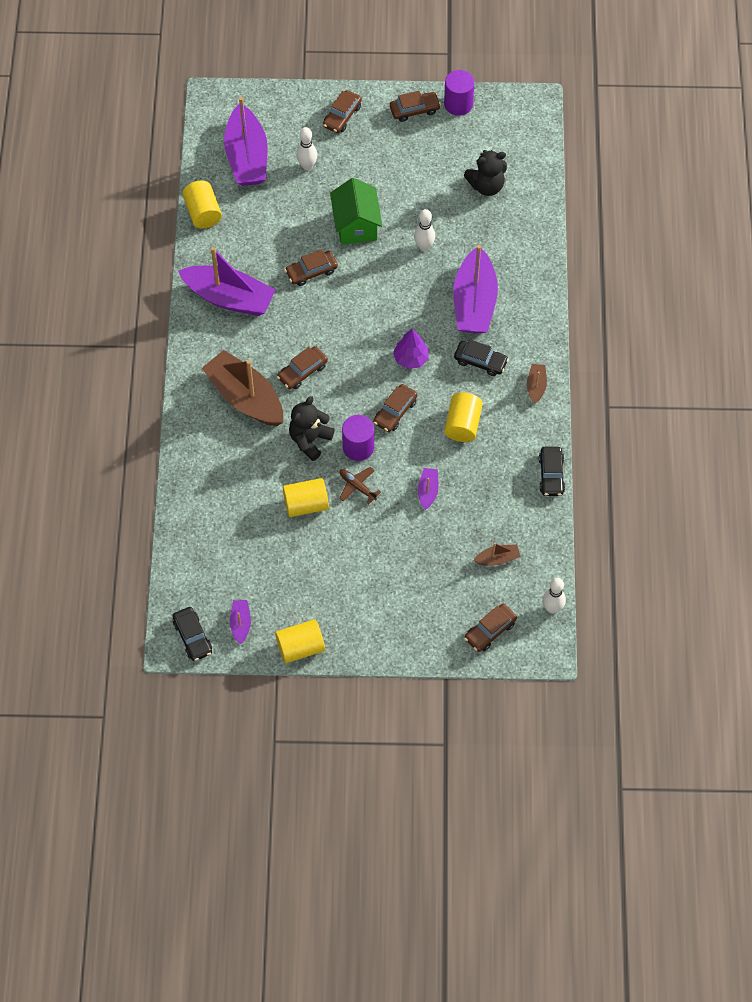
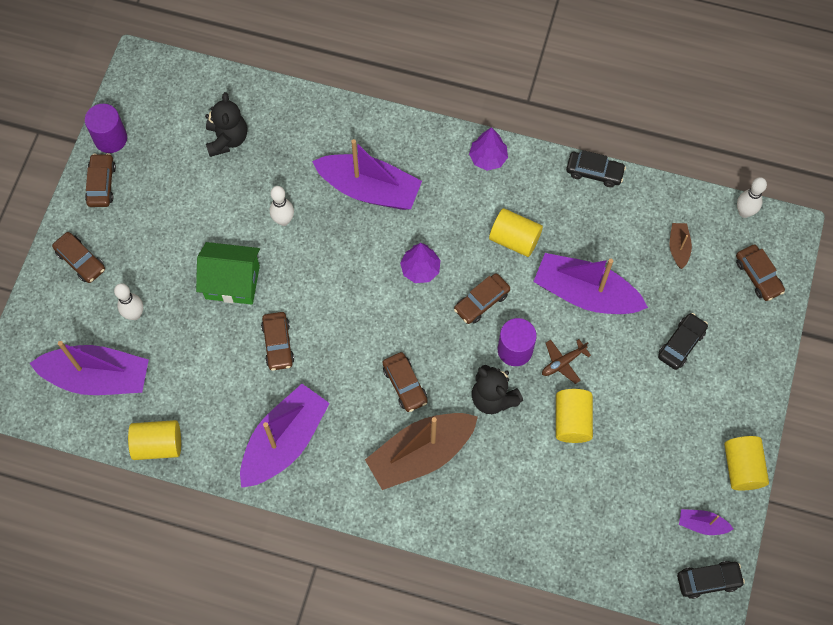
camera: 75 degrees left, 5 degrees up
(395, 412) = (481, 302): brown car -> brown car turned 90 degrees clockwise
(428, 491) = (585, 293): purple boat -> purple boat, size x2.25
(480, 361) = (443, 202): black car -> black car (681, 344)
(536, 386) = (488, 158): brown boat -> purple tree

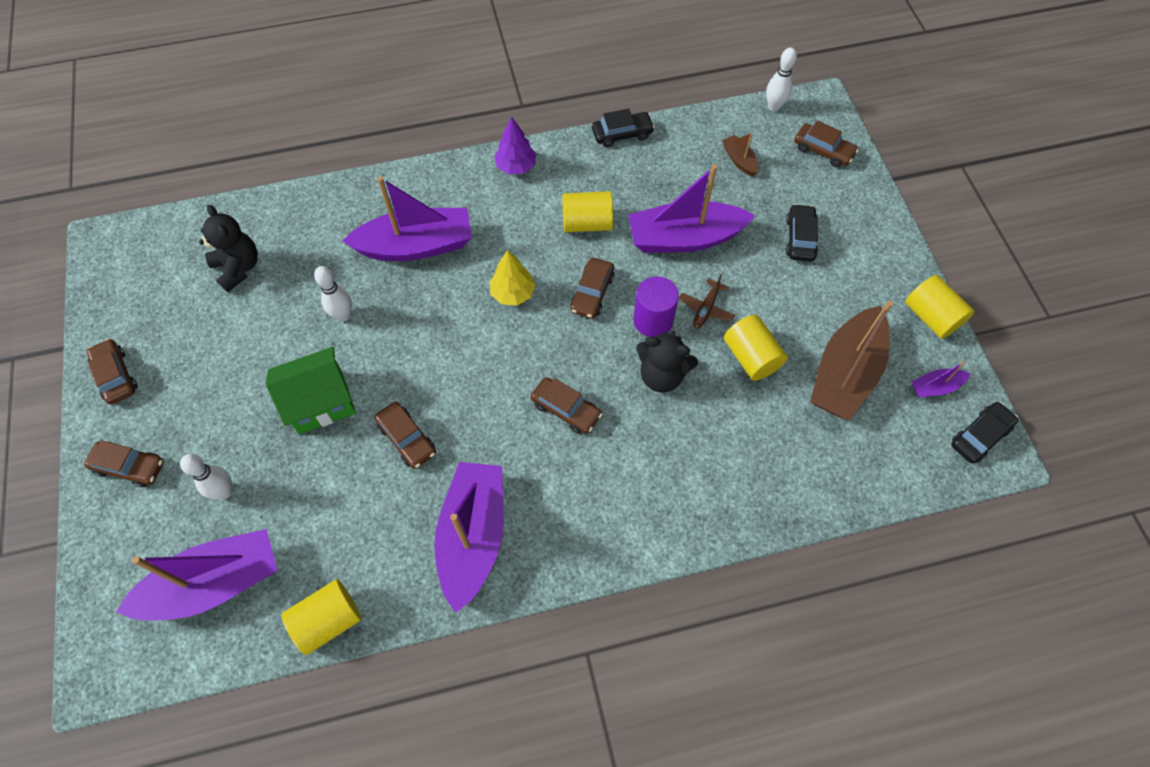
camera: 30 degrees left, 5 degrees down
(110, 138) = (104, 326): purple cylinder -> none
(420, 269) = (513, 293): purple tree -> yellow tree
(421, 454) = (626, 469): brown boat -> brown boat (845, 374)

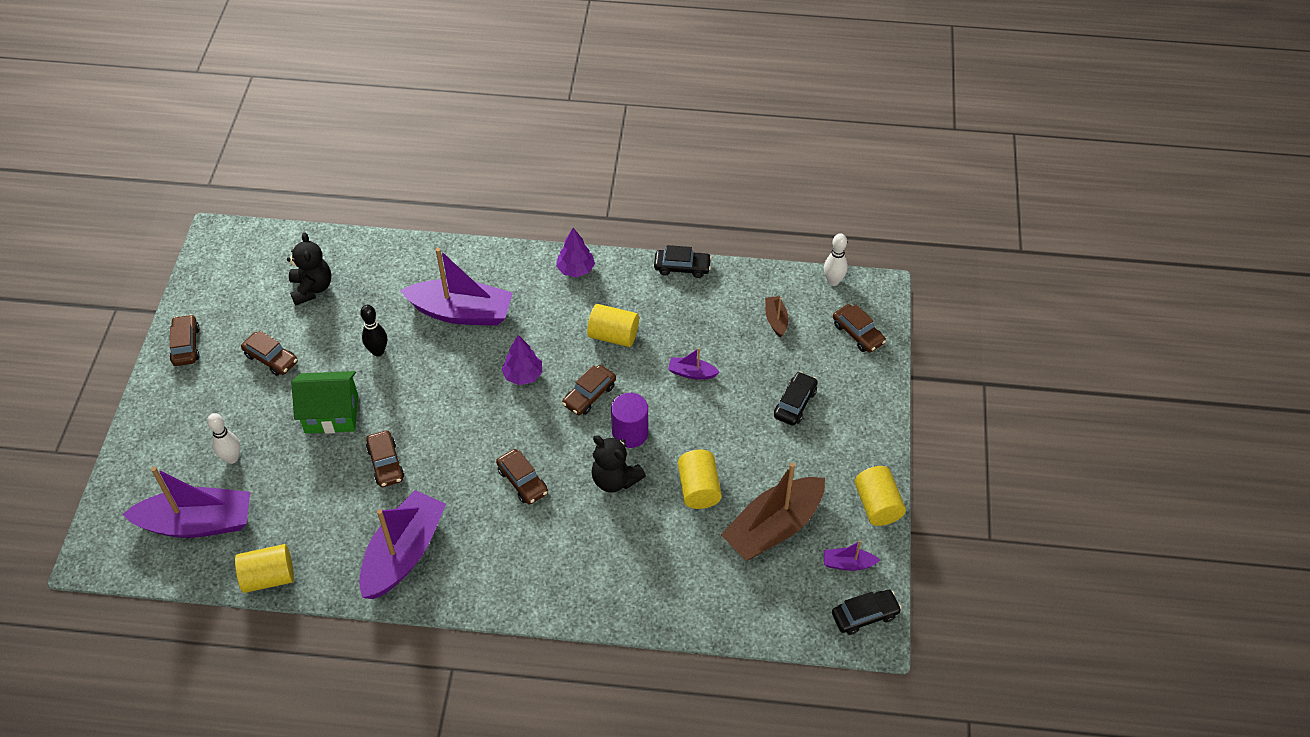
camera: 20 degrees right, 10 degrees down
(129, 467) = (170, 417): brown car -> brown car (271, 358)
(343, 315) = (378, 351): white bowling pin -> black bowling pin
(513, 293) = (523, 375): yellow tree -> purple tree
(684, 238) = (692, 373): purple boat -> purple boat, size x0.44
(706, 309) = (680, 437): brown plane -> none

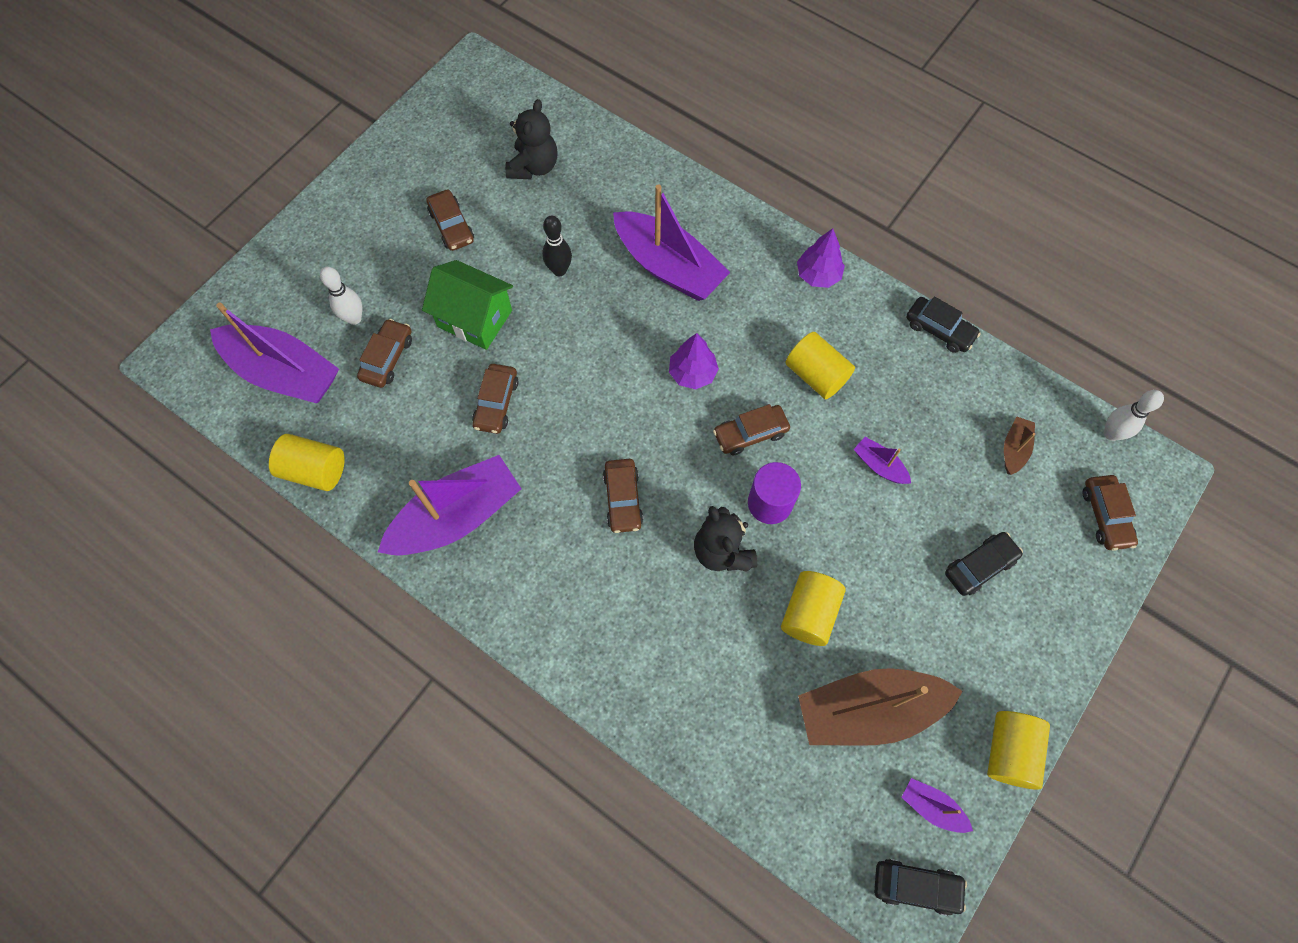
camera: 30 degrees right, 15 degrees up
(186, 345) = (381, 172): brown car -> brown car (387, 358)

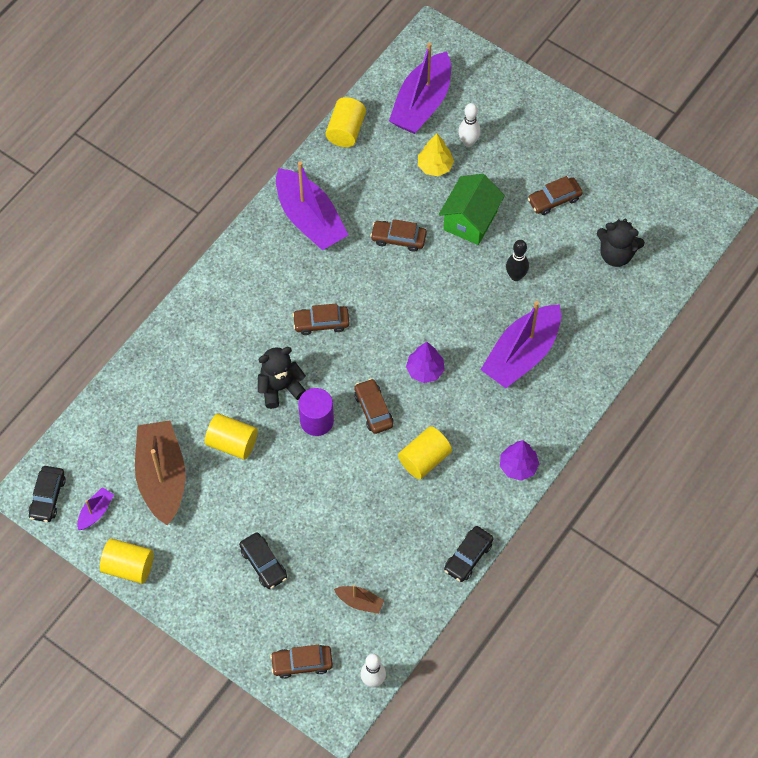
camera: 90 degrees right, 5 degrees down
(387, 358) = (435, 166): brown car -> yellow tree
(879, 465) = (346, 500): purple boat -> none

